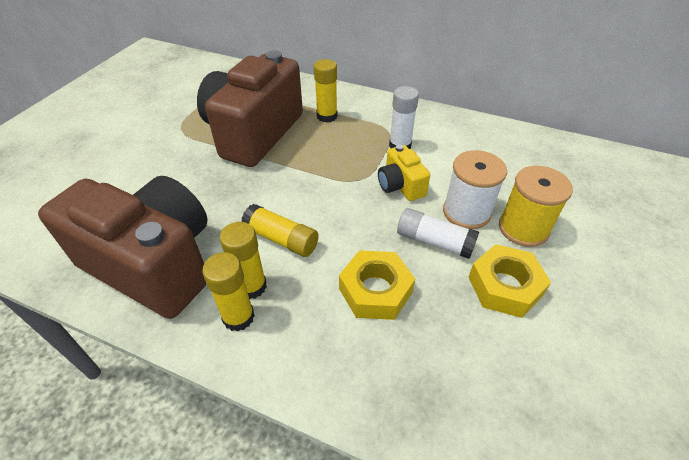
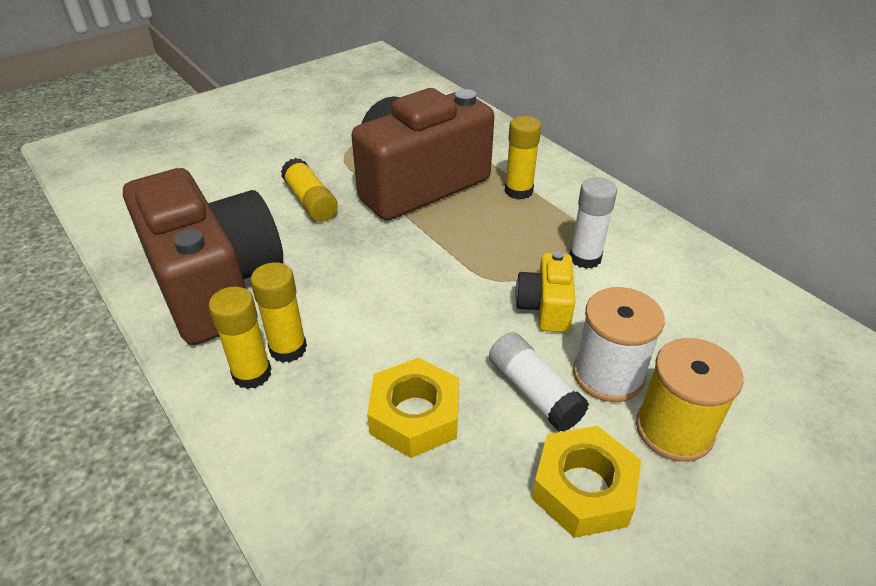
camera: 30 degrees right, 5 degrees down
(281, 239) = (356, 312): yellow glue stick -> yellow glue stick (310, 201)

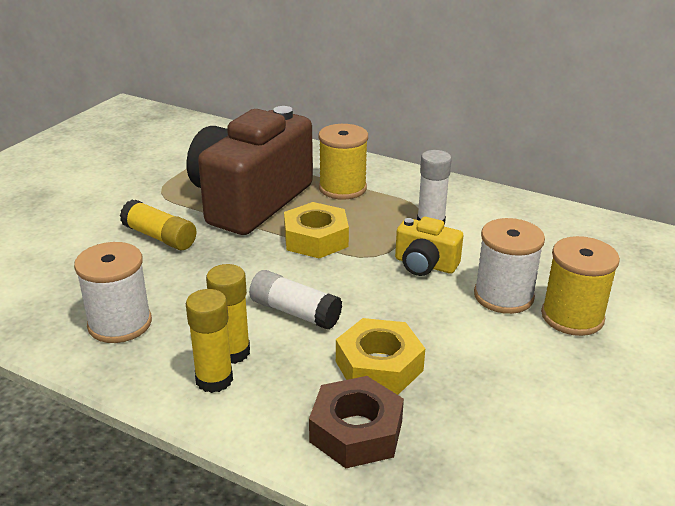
camera: 25 degrees left, 10 degrees down
(215, 284) = (120, 324): brown camera -> white spool
(340, 486) = (356, 431): none -> brown nut
(518, 191) = (342, 188): yellow glue stick -> yellow spool
(534, 392) = (458, 323): white glue stick -> white glue stick (295, 312)
(545, 307) = (425, 265): yellow camera -> yellow camera turned 45 degrees counterclockwise
(583, 489) = (537, 372): yellow nut -> yellow nut (316, 239)

